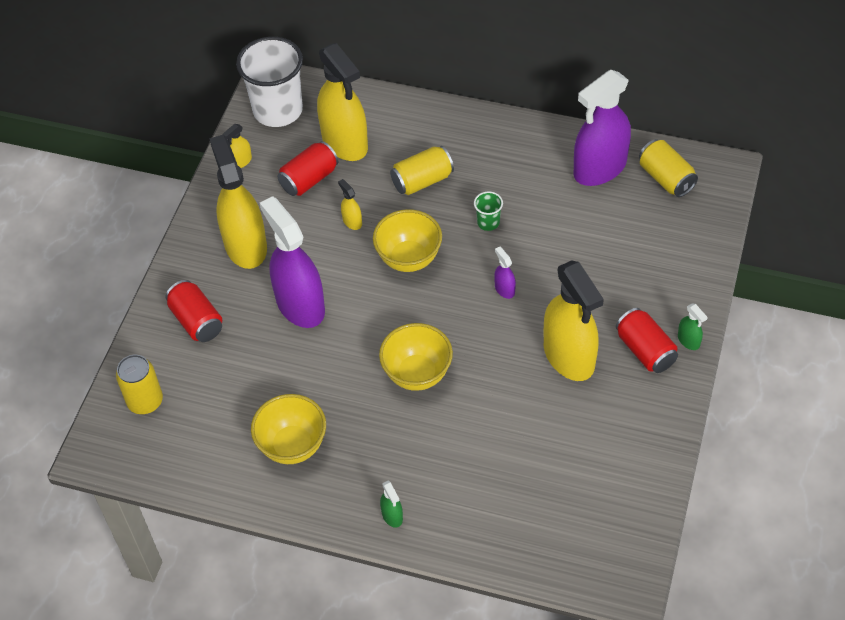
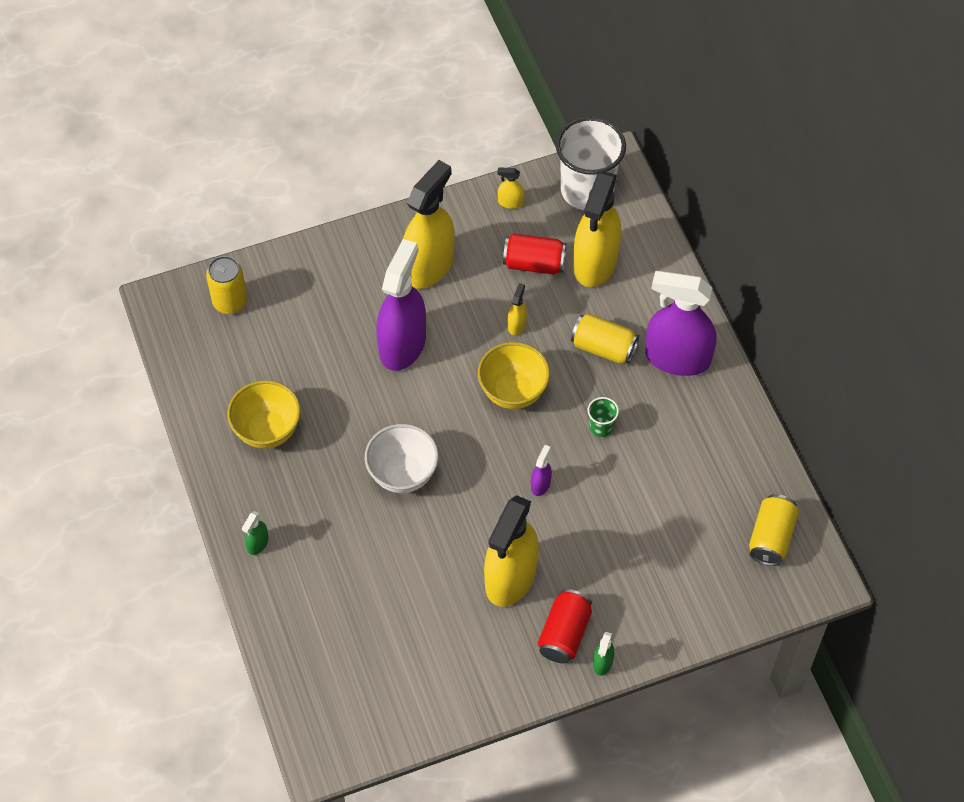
camera: 50 degrees right, 5 degrees up
(197, 321) = (329, 283): red can -> none
(417, 374) = (403, 474): yellow bowl -> white bowl
(599, 168) = (736, 477): purple spray bottle -> purple spray bottle (677, 358)

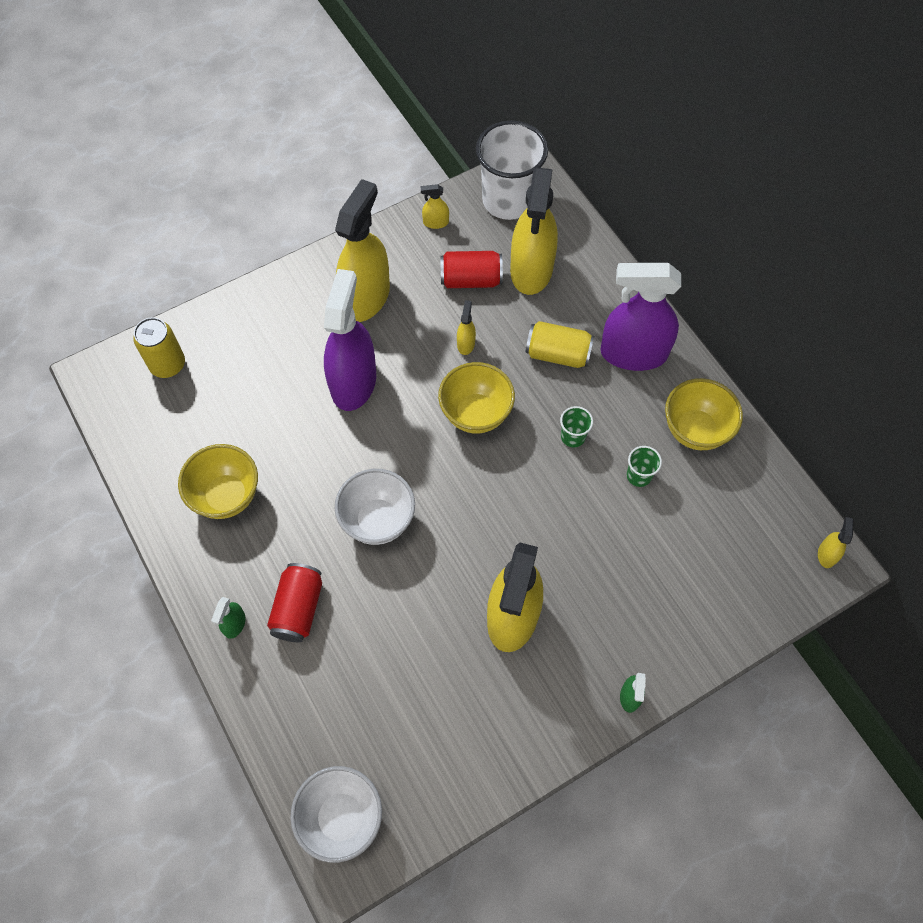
camera: 10 degrees left, 5 degrees up
(326, 718) = (341, 818): none -> white bowl
(540, 484) = (523, 508): purple spray bottle -> none
(564, 634) = (582, 670): red can -> red can (298, 608)
(656, 472) = (639, 475): none -> green cup
(720, 439) = (695, 430): none -> yellow bowl
(771, 538) = (771, 526): yellow can -> none
(817, 570) = (827, 554): none -> yellow spray bottle

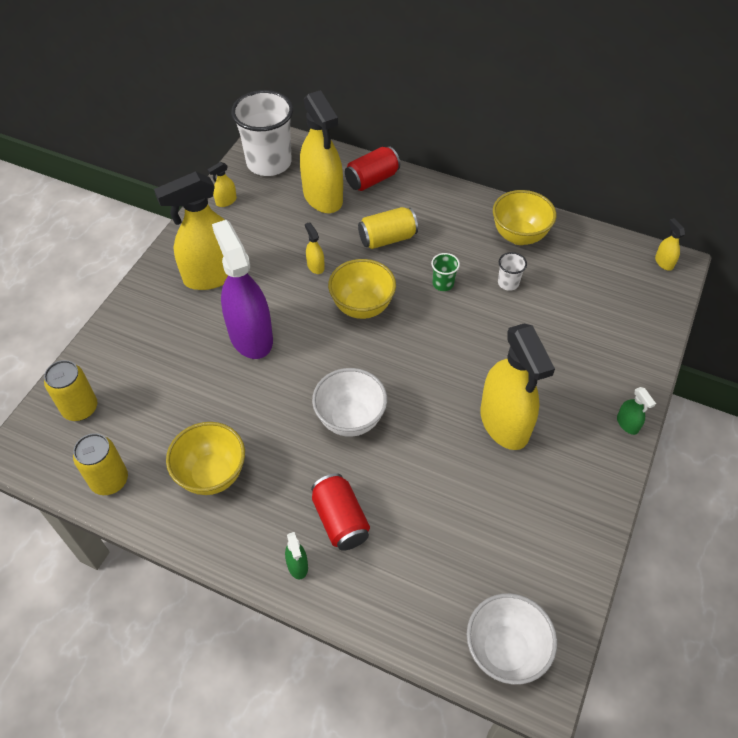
camera: 35 degrees left, 10 degrees down
(146, 447) = (109, 480): none -> yellow can
(366, 297) = (212, 275): yellow spray bottle -> yellow spray bottle turned 105 degrees counterclockwise
(471, 280) = (284, 224): red can -> red can (372, 179)
(633, 353) = (438, 212): purple spray bottle -> none
(639, 475) = (508, 283): green cup -> white cup

